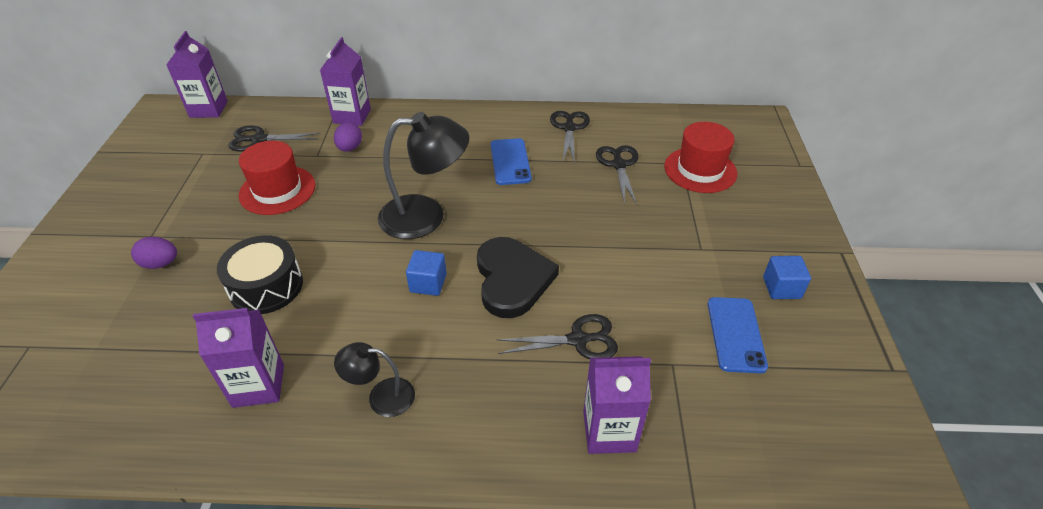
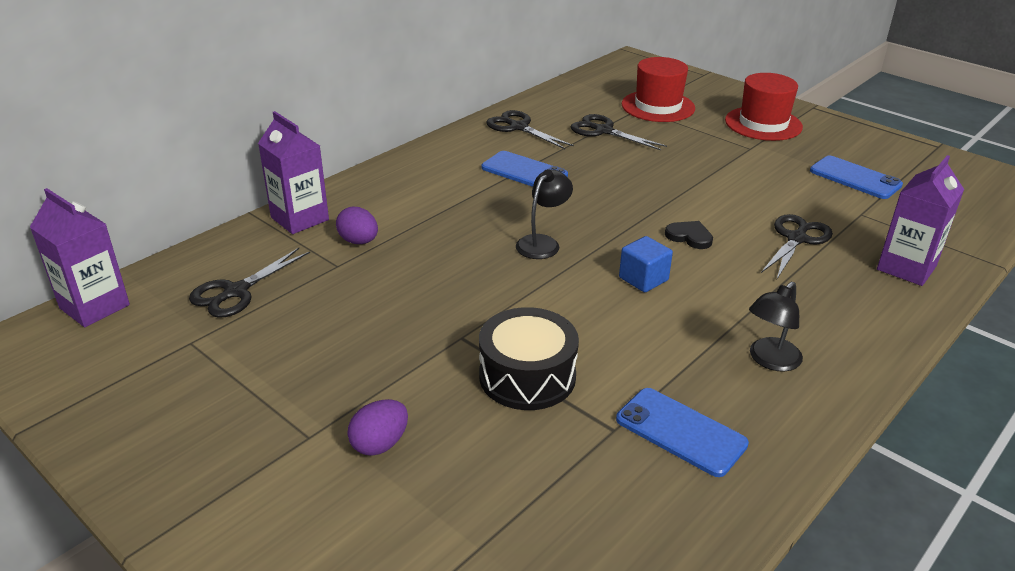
camera: 50 degrees left, 10 degrees down
(258, 385) = (680, 432): purple carton -> blue phone
(277, 190) = (362, 312): red hat -> red hat (763, 124)
(426, 216) = (542, 243): black lamp -> black lamp, size x0.54
(512, 279) = (689, 237): black heart -> black heart, size x0.45
(781, 288) = (825, 141): blue cube -> none

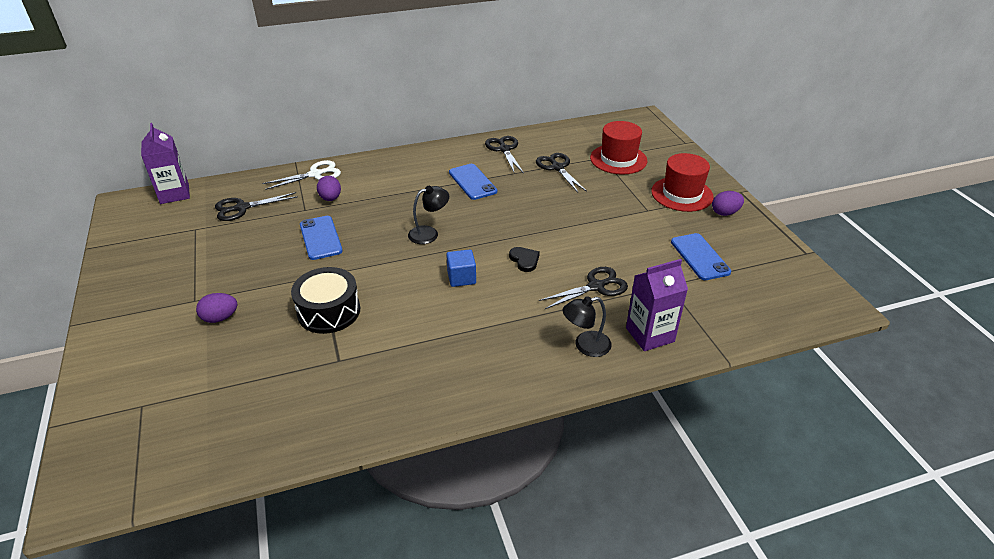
camera: 30 degrees right, 5 degrees up
(300, 219) = (315, 174): purple carton -> white scissors
(680, 432) = (372, 377): blue phone -> blue phone (320, 238)
(769, 360) = (475, 358): black lamp -> black lamp (585, 346)
(824, 130) = (725, 213): none -> purple egg

